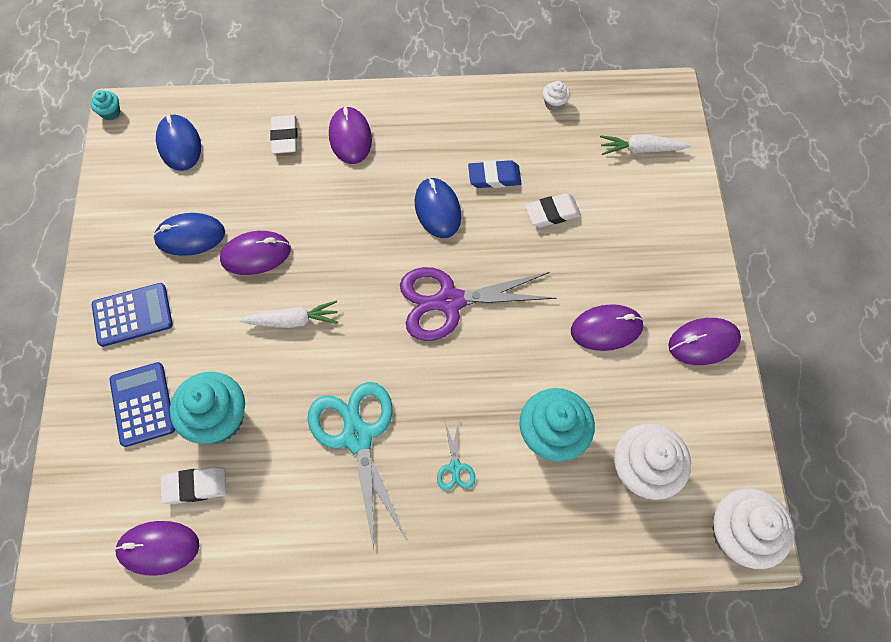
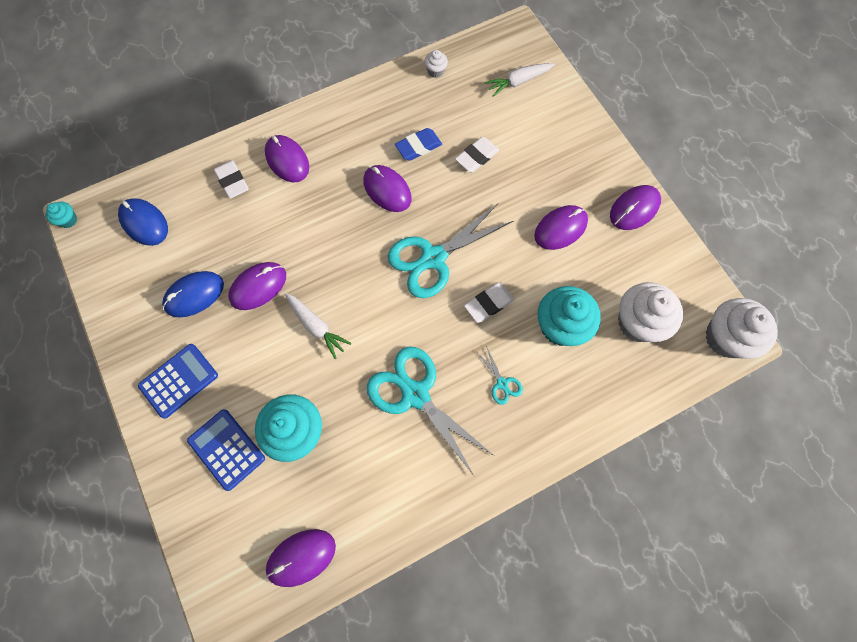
camera: 25 degrees left, 5 degrees up
(195, 486) = (305, 494): white eraser -> white eraser (488, 304)
(292, 320) = (316, 327): white carrot -> white carrot turned 75 degrees clockwise
(437, 209) = (387, 190): blue mouse -> purple mouse
(450, 301) = (433, 258): purple scissors -> turquoise scissors

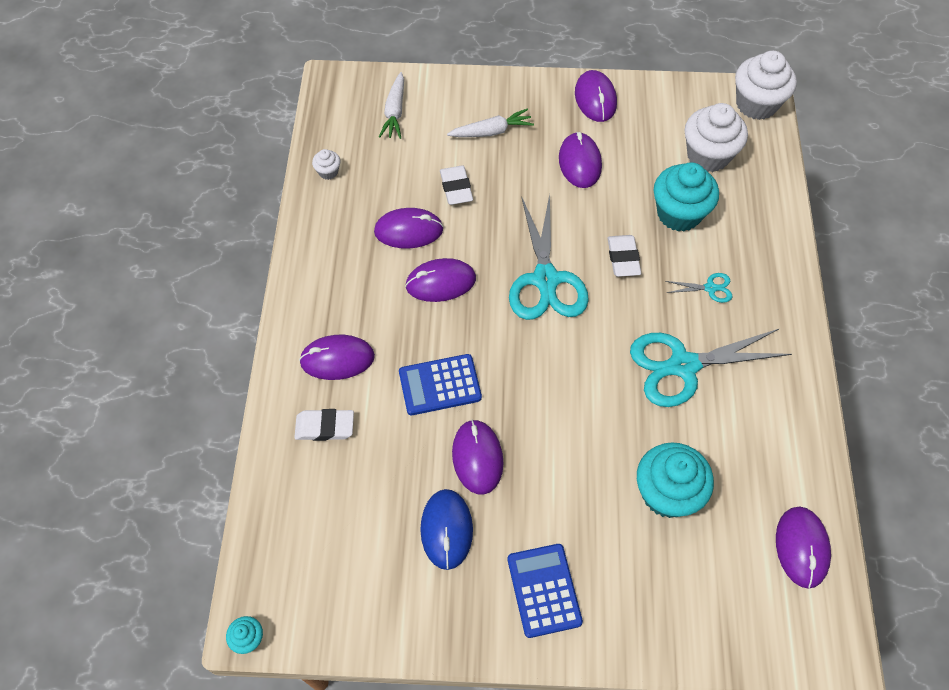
camera: 60 degrees left, 10 degrees down
(144, 223) = (315, 547): blue mouse -> none
(226, 449) = (651, 572): blue calculator -> blue calculator (440, 385)
(316, 327) = (559, 421): white carrot -> white carrot (491, 131)
(418, 147) = (408, 230): blue eraser -> purple mouse

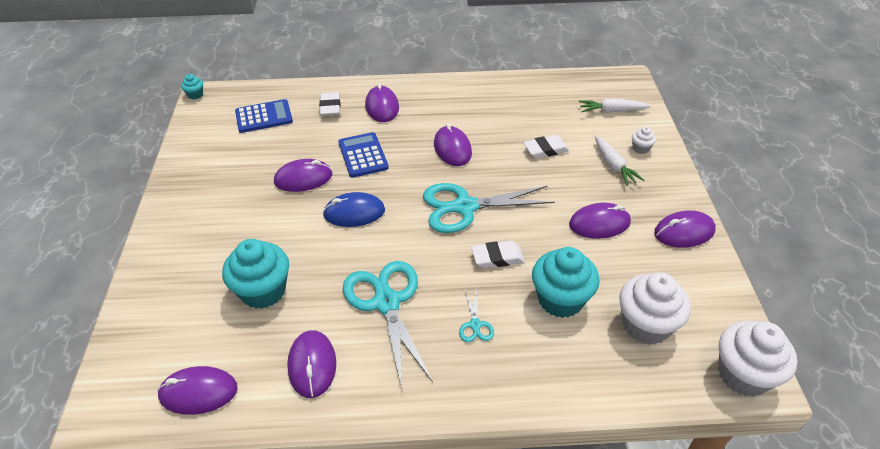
camera: 85 degrees right, 15 degrees down
(328, 172) = (540, 86): white cupcake -> white cupcake (640, 148)
(408, 230) = (497, 128): purple mouse -> purple mouse (312, 365)
(446, 529) = (250, 167): blue mouse -> blue mouse (354, 213)
(544, 590) = (196, 219): blue calculator -> blue calculator (264, 117)

